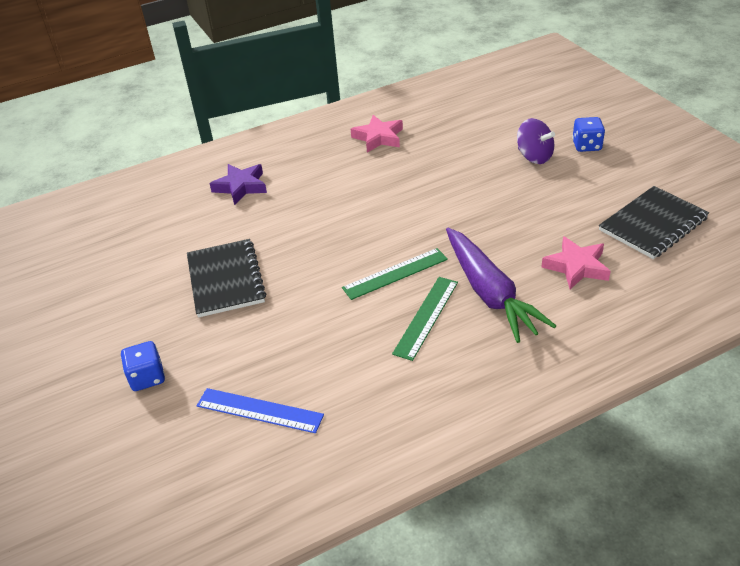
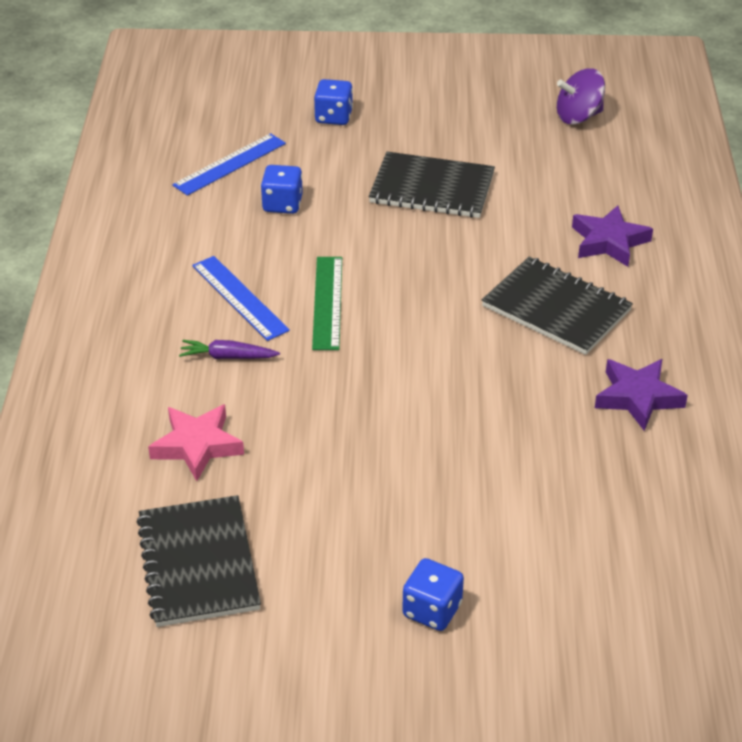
camera: 115 degrees right, 0 degrees up
(297, 348) = (282, 204): none -> blue dice
(324, 184) = (556, 308): none -> black notebook
(378, 137) = (637, 397): pink star -> purple star
(426, 317) = (239, 298): green ruler -> blue ruler
(489, 292) = (228, 357): purple carrot -> purple carrot, size x0.44
(534, 156) = (453, 534): purple spinning top -> purple spinning top (578, 116)

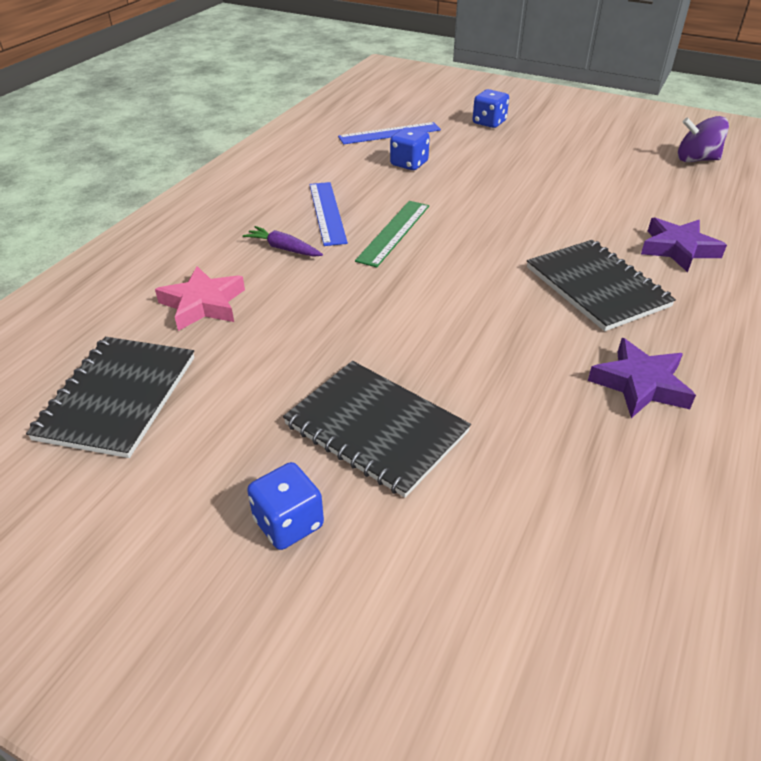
camera: 25 degrees right, 0 degrees up
(432, 188) = (537, 179): black notebook -> black notebook (376, 428)

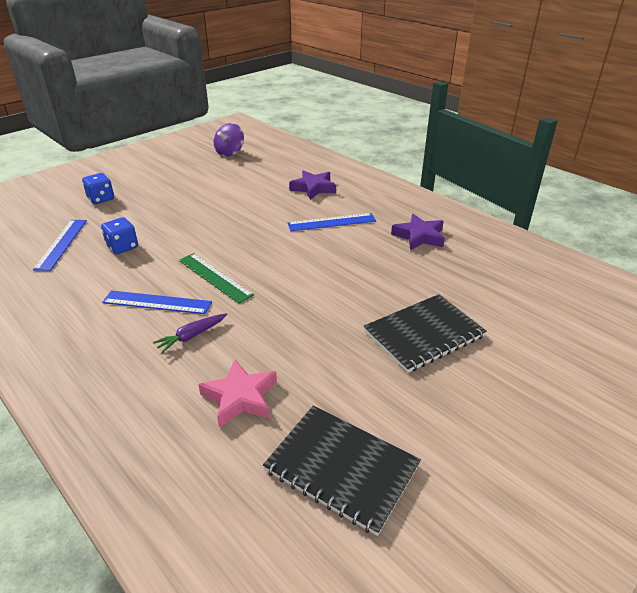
camera: 70 degrees left, 5 degrees down
(288, 523) = (495, 388): blue dice -> none
(596, 287) = (331, 222): black notebook -> blue ruler

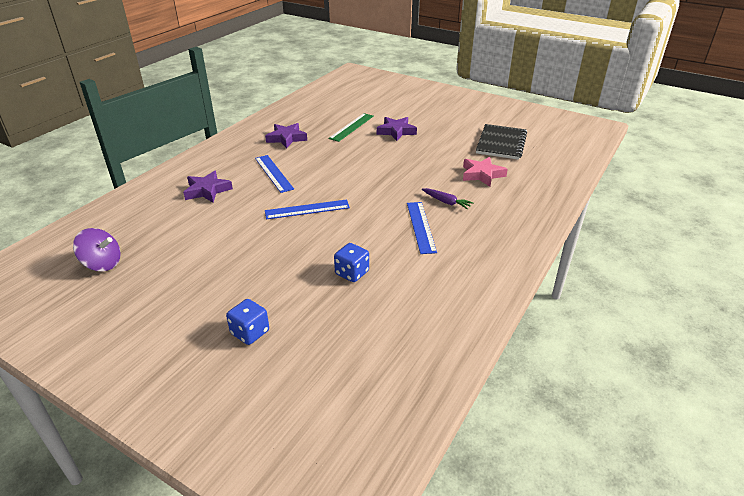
camera: 105 degrees left, 0 degrees up
(61, 244) = (362, 319): blue ruler -> blue ruler (307, 209)
(215, 277) = (376, 209): green ruler -> green ruler (351, 127)
(423, 334) = (396, 131): black notebook -> purple star

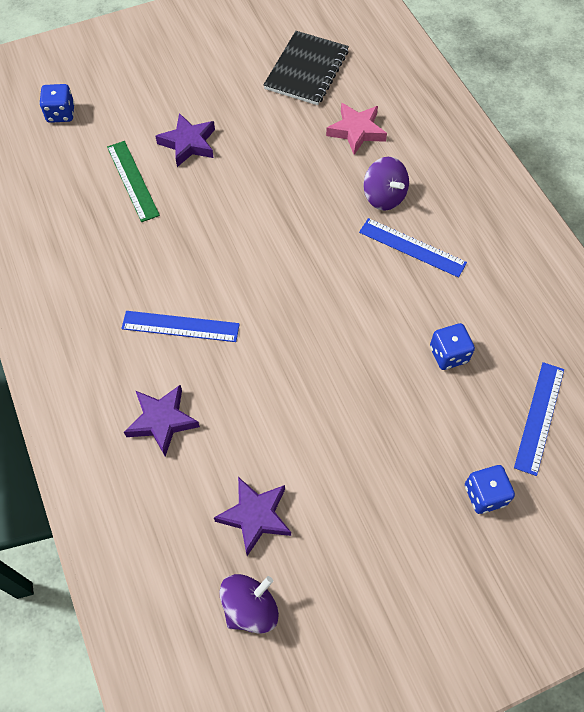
camera: 55 degrees left, 25 degrees up
(286, 138) = (96, 266): purple star -> purple star (255, 516)
(307, 209) = (296, 333): blue ruler -> blue ruler (539, 417)
(368, 97) = (61, 114): none -> blue dice
(446, 202) = (384, 197): purple carrot -> purple spinning top
(501, 143) = (306, 70): black notebook -> black notebook turned 60 degrees clockwise

